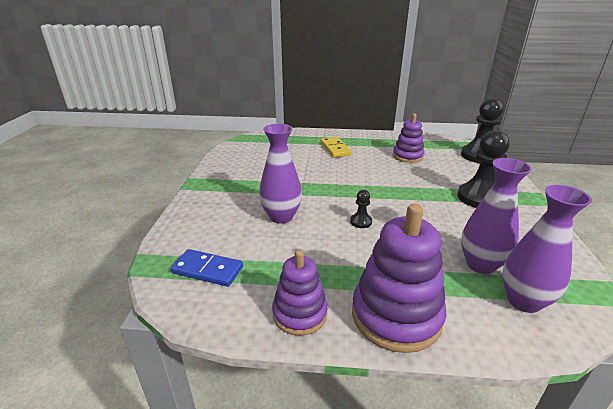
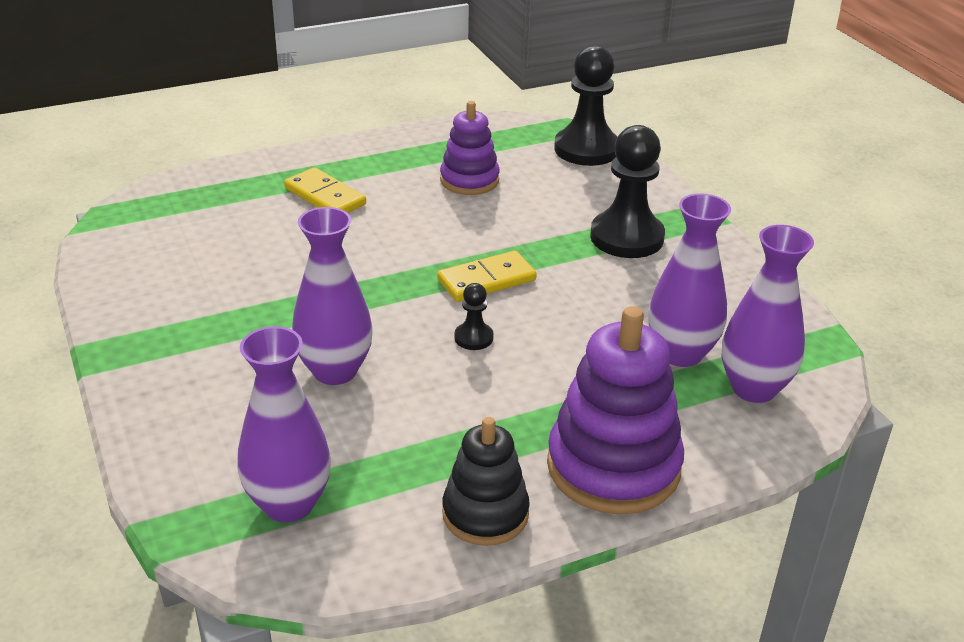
camera: 30 degrees left, 5 degrees up
(208, 270) = (289, 504): blue domino -> purple vase
(300, 314) = (485, 514): purple stacking toy -> black stacking toy
(386, 198) = (486, 280): none -> yellow domino

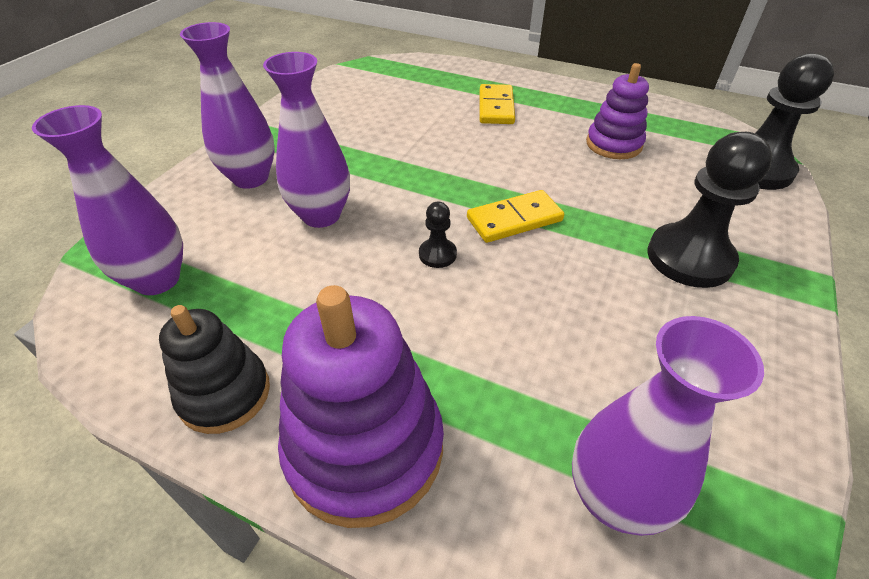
camera: 50 degrees right, 10 degrees up
(486, 280) = (514, 219): yellow domino -> yellow domino turned 45 degrees counterclockwise
(681, 353) = (587, 396): purple vase -> purple vase (250, 178)

